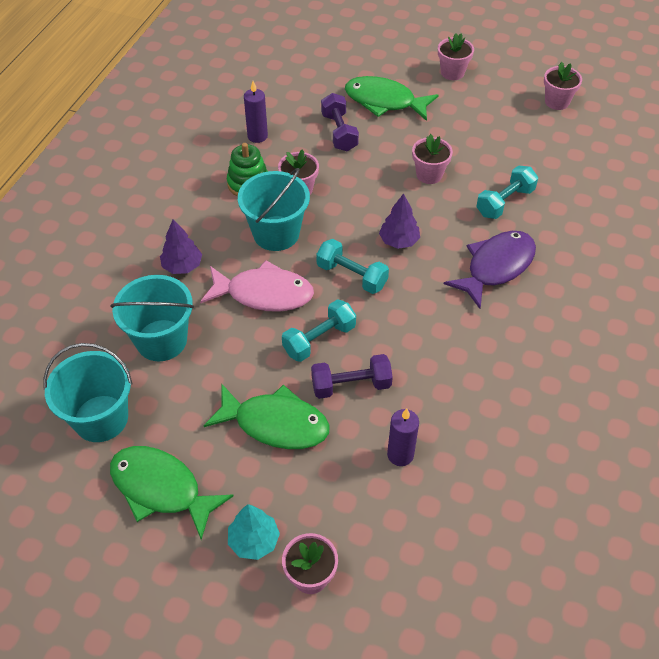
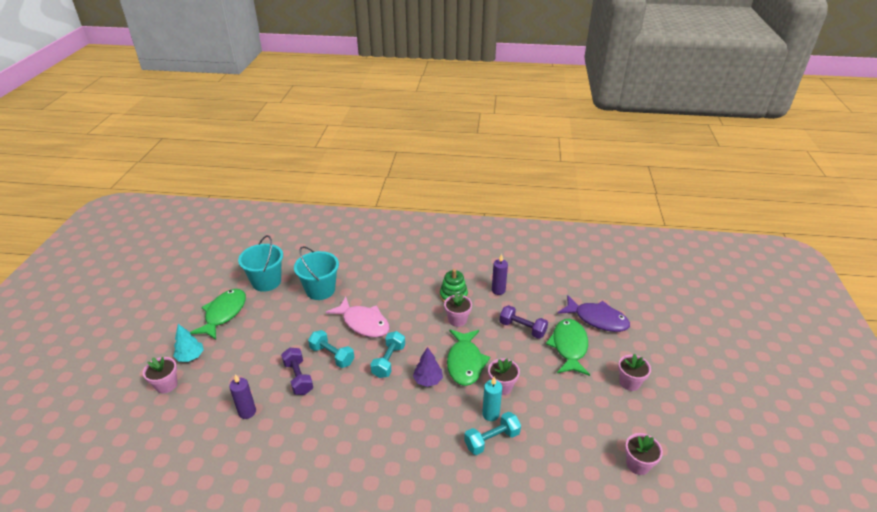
camera: 75 degrees right, 15 degrees down
(182, 266) = (376, 285): purple tree -> none
(264, 294) = (363, 323): pink fish -> pink fish turned 45 degrees counterclockwise
(275, 424) = (267, 349): green fish -> green fish (465, 362)
(276, 233) = (414, 317): turquoise bucket -> none
(339, 132) = (522, 328): purple dumbbell -> purple dumbbell turned 60 degrees clockwise
(468, 194) = (490, 414): none -> turquoise candle
(496, 267) = (420, 443): purple fish -> purple fish (597, 319)
(505, 202) = (492, 440): turquoise dumbbell -> turquoise dumbbell turned 60 degrees counterclockwise

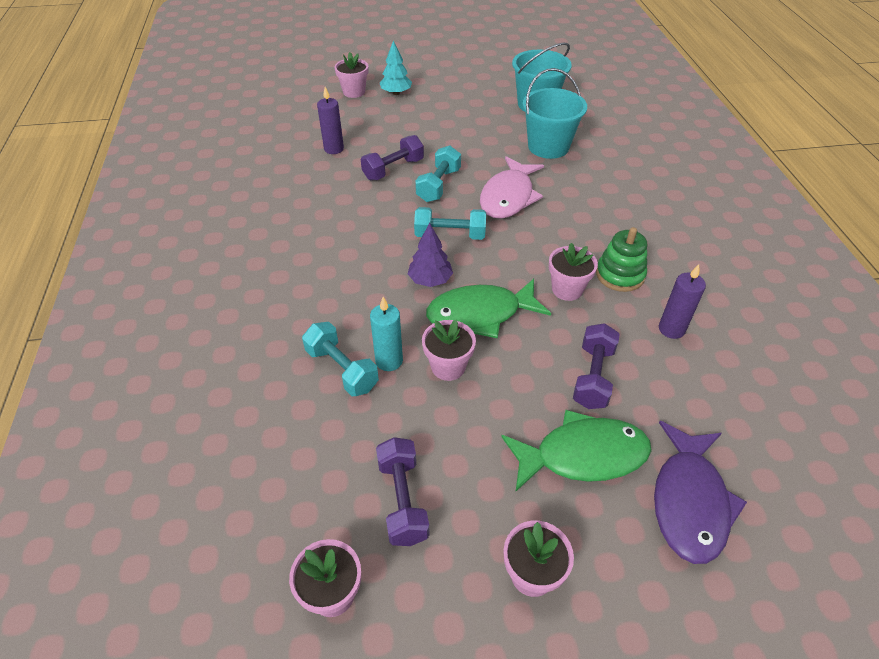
camera: 75 degrees right, 10 degrees up
(224, 314) = (467, 93): green fish -> none
(587, 425) = (402, 500): none -> purple dumbbell

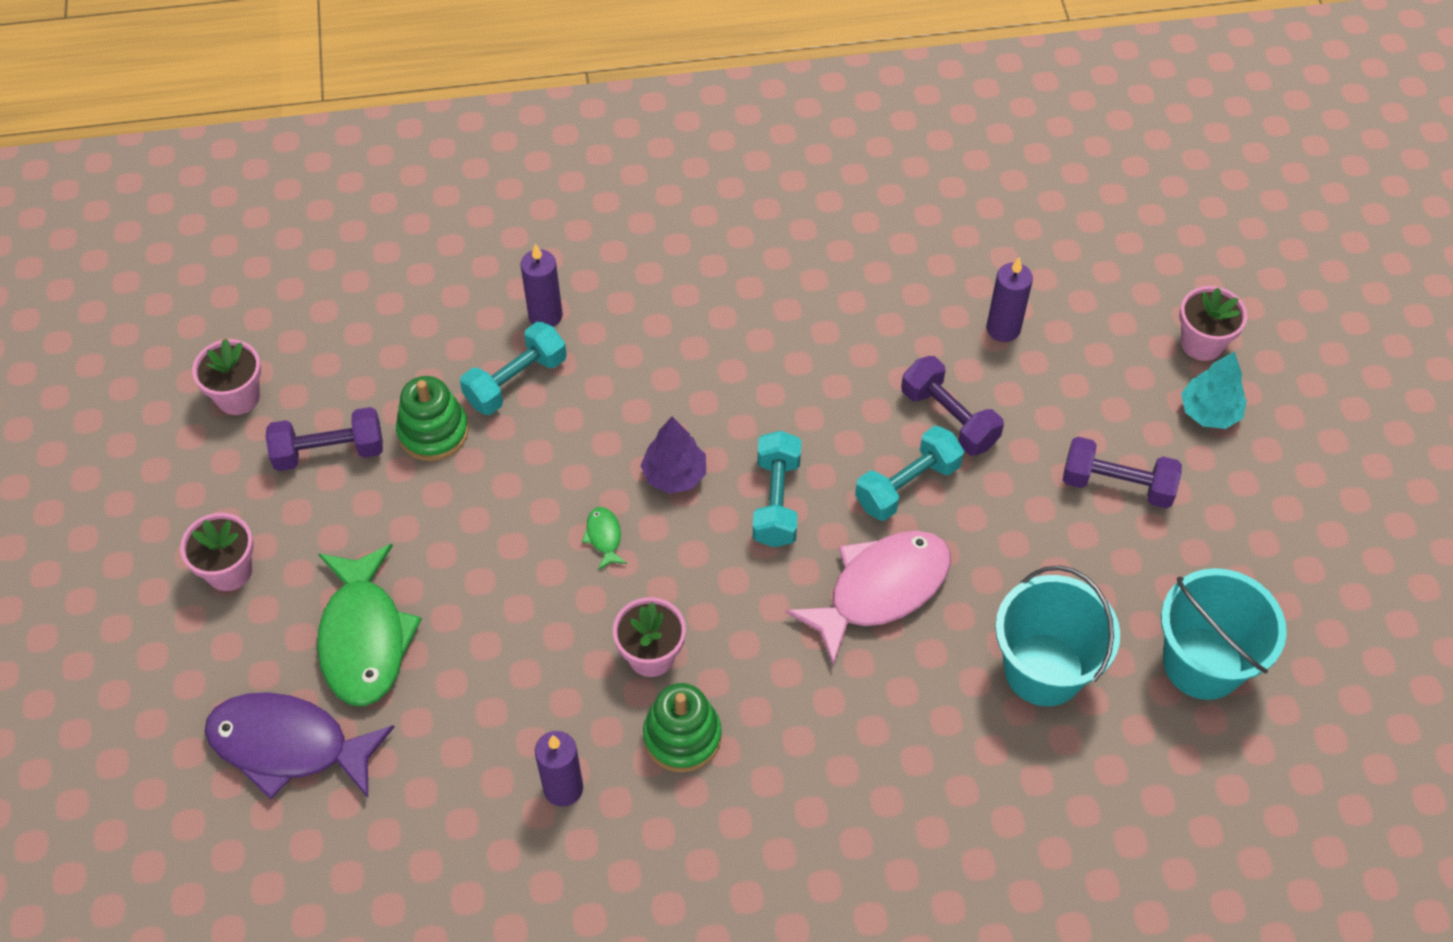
camera: 90 degrees right, 10 degrees up
(281, 353) = (545, 315): none -> purple candle
(386, 421) = (433, 432): none -> green stacking toy
(389, 361) = (526, 430): turquoise candle -> none
(438, 185) = (907, 485): turquoise dumbbell -> turquoise dumbbell turned 60 degrees counterclockwise
(448, 367) = (512, 496): pink flower pot -> none
(480, 314) = (604, 537): green fish -> green fish, size x0.40
(508, 197) = (880, 590): pink fish -> pink fish turned 120 degrees clockwise
(593, 376) = (482, 667): purple dumbbell -> purple dumbbell (1117, 485)

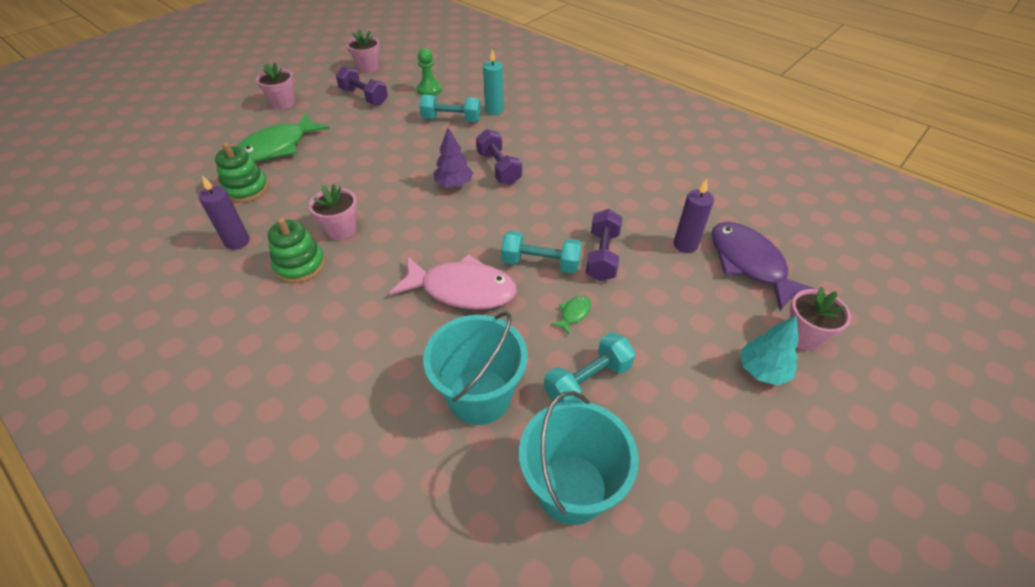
camera: 50 degrees right, 10 degrees down
(289, 746) = (205, 156): purple fish -> purple fish (749, 264)
(401, 357) = (429, 90): none -> green pawn
(433, 432) = (401, 113): green stacking toy -> green stacking toy (246, 189)
(545, 315) = (494, 110): purple candle -> turquoise candle
(604, 537) = (396, 182): green fish -> green fish (574, 313)
(776, 501) = (476, 223): turquoise dumbbell -> turquoise dumbbell (587, 381)
(1117, 485) = (651, 354): purple dumbbell -> purple dumbbell (499, 168)

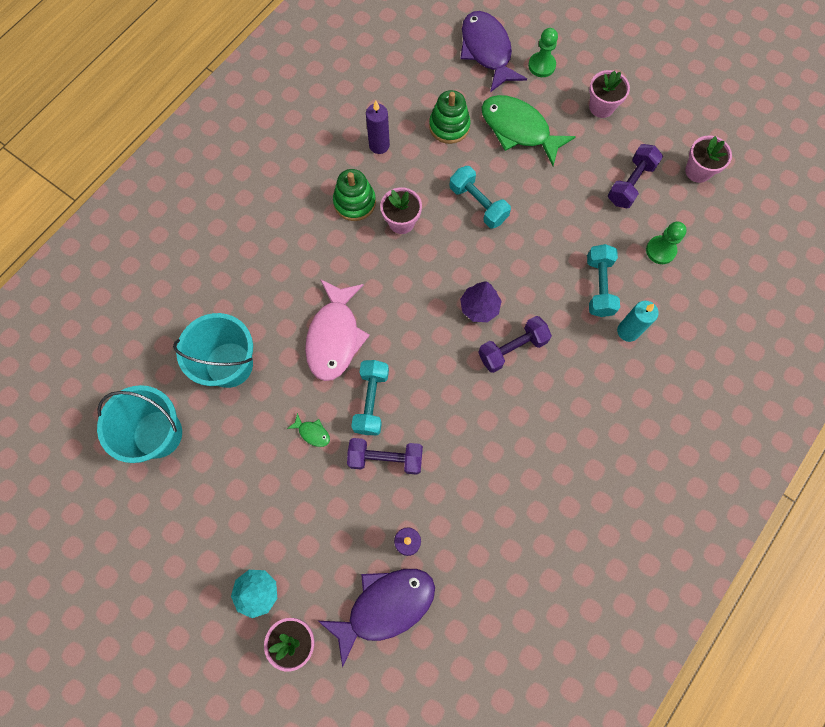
camera: 85 degrees right, 25 degrees up
(175, 159) = (487, 51): none -> purple fish
(218, 129) = (541, 66): none -> green pawn
(587, 381) = (244, 445): turquoise dumbbell -> turquoise dumbbell (478, 204)

